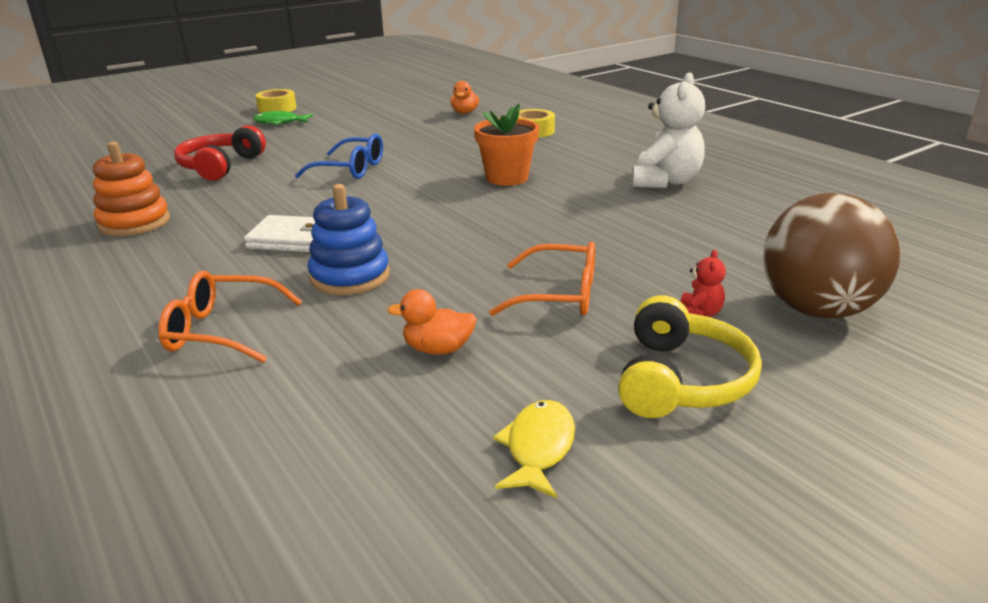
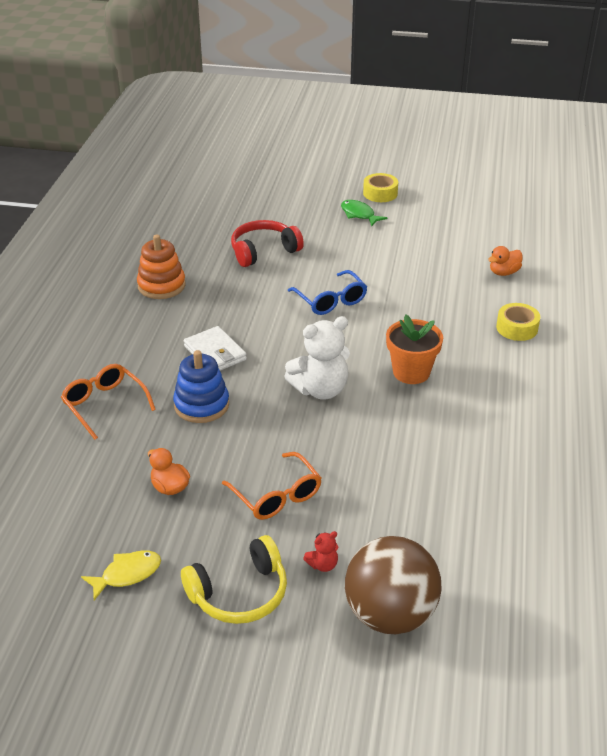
camera: 45 degrees right, 10 degrees up
(665, 182) = (511, 447): white teddy bear -> white teddy bear (320, 389)

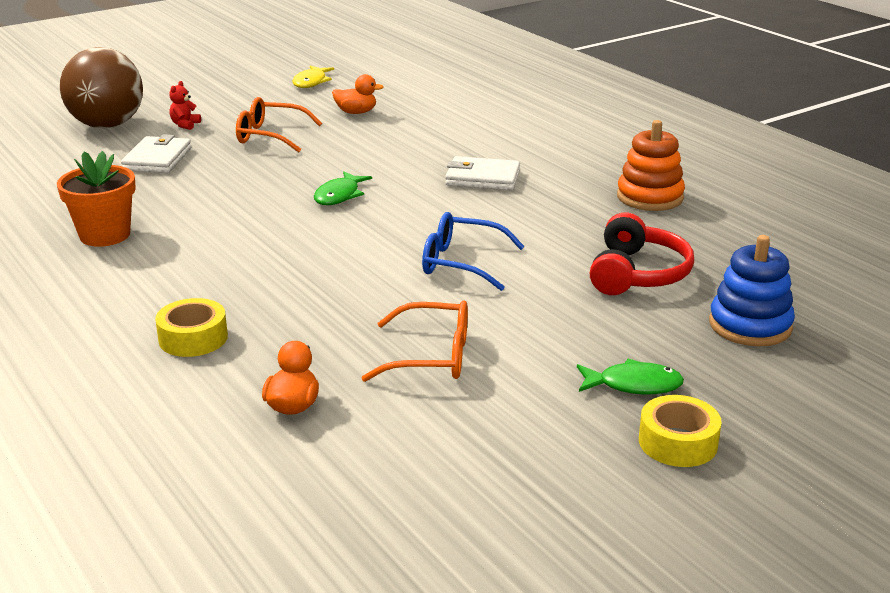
camera: 135 degrees right, 10 degrees down
(104, 404) = (494, 122): orange glasses -> orange glasses (432, 356)
(201, 405) = (422, 149): blue stacking toy -> blue stacking toy (750, 325)
(240, 593) = (225, 99): yellow headphones -> none
(320, 389) = (339, 196): white teddy bear -> green fish
(396, 517) = (157, 159): none -> white wallet
(411, 372) = (269, 242): orange flower pot -> orange flower pot (105, 235)

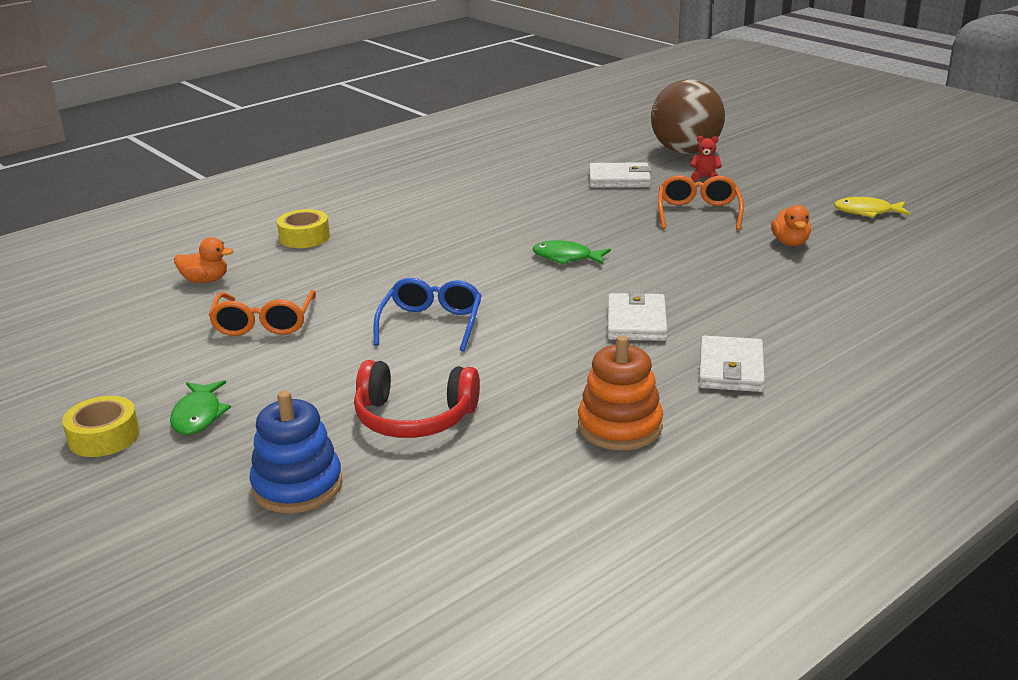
camera: 85 degrees right, 0 degrees up
(105, 235) = (466, 186): orange flower pot -> none
(567, 155) = (731, 369): none -> white wallet

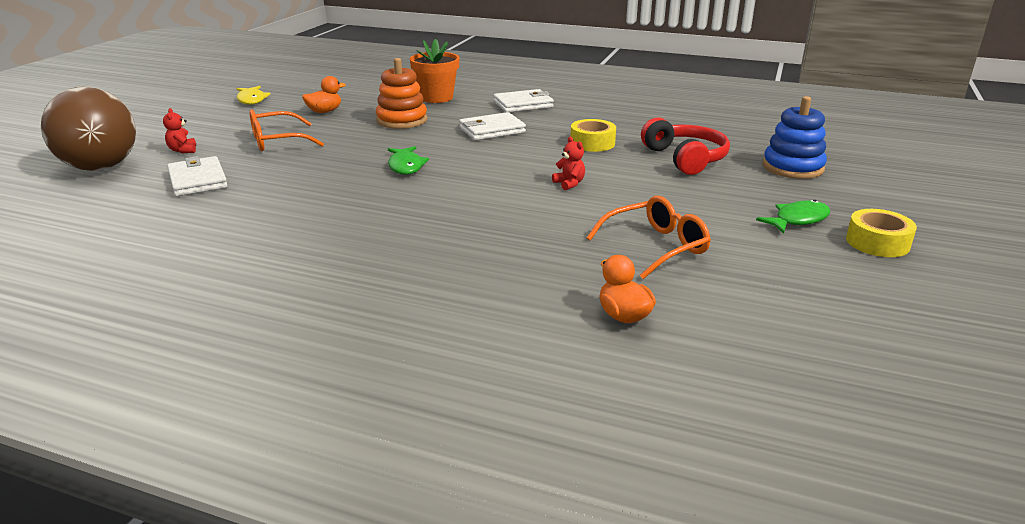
camera: 120 degrees left, 0 degrees up
(304, 237) = (460, 298): yellow tape -> yellow tape (592, 143)
(431, 324) = (569, 184): blue glasses -> red teddy bear
(620, 427) = (615, 116): orange stacking toy -> orange stacking toy (402, 120)
(808, 315) = (436, 98): none -> orange flower pot

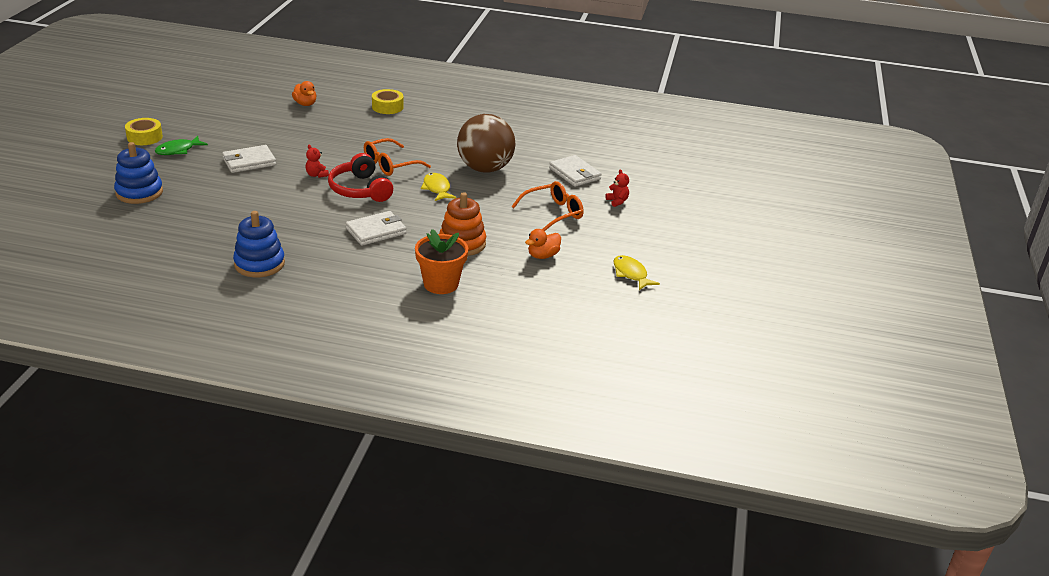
camera: 170 degrees right, 5 degrees up
(101, 167) = (655, 184): brown ball -> brown ball (485, 169)
(406, 166) = (437, 188): green fish -> yellow fish
(523, 104) = (347, 273): white wallet -> white wallet (249, 162)
(592, 143) = (289, 216): yellow tape -> yellow tape (387, 107)
(608, 111) = (259, 264): none -> blue stacking toy
(656, 246) = (275, 134): orange glasses -> orange glasses (390, 165)
(685, 158) = (218, 200): red headphones -> red headphones (360, 190)

